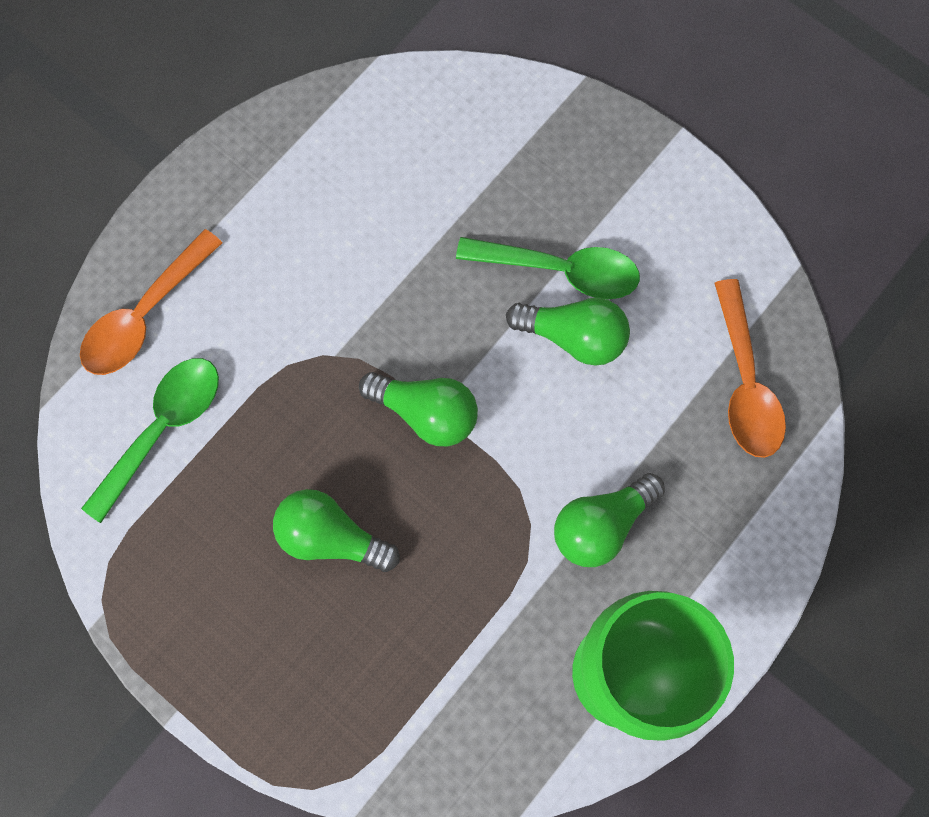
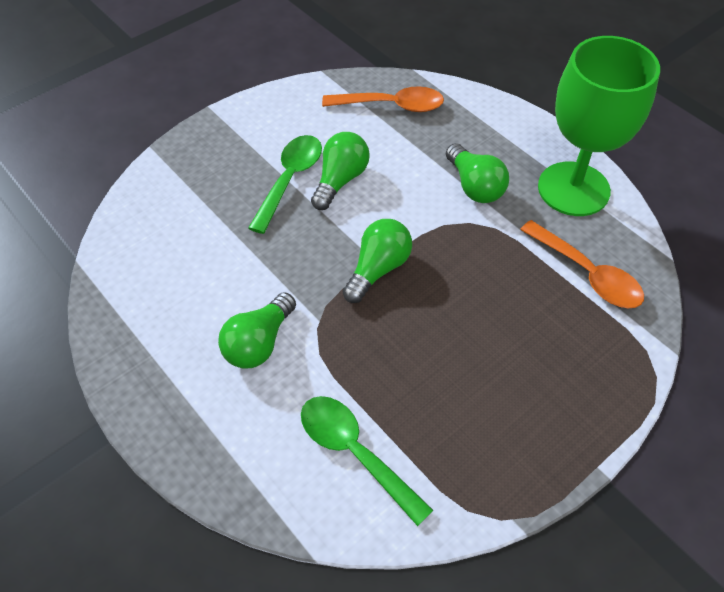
camera: 80 degrees left, 20 degrees down
(145, 315) = (247, 457): orange spoon -> orange spoon (587, 274)
(330, 537) = (464, 341): green light bulb -> green light bulb (259, 343)

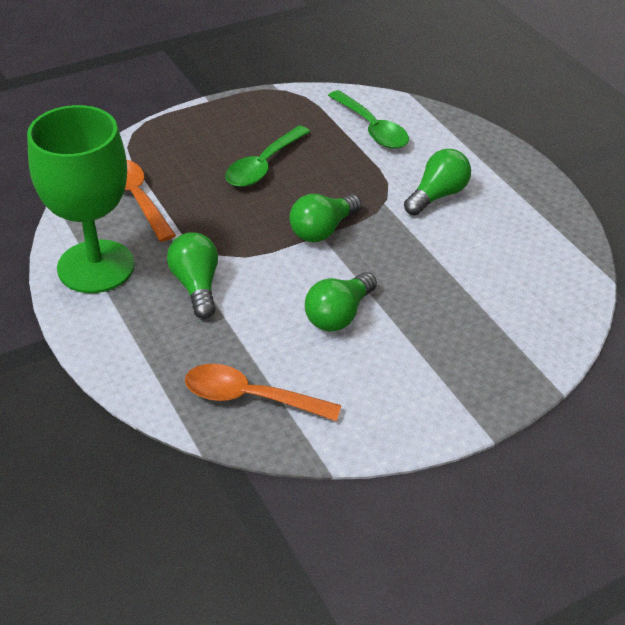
camera: 170 degrees left, 10 degrees down
(290, 180) = (395, 324): green spoon -> green spoon (263, 165)

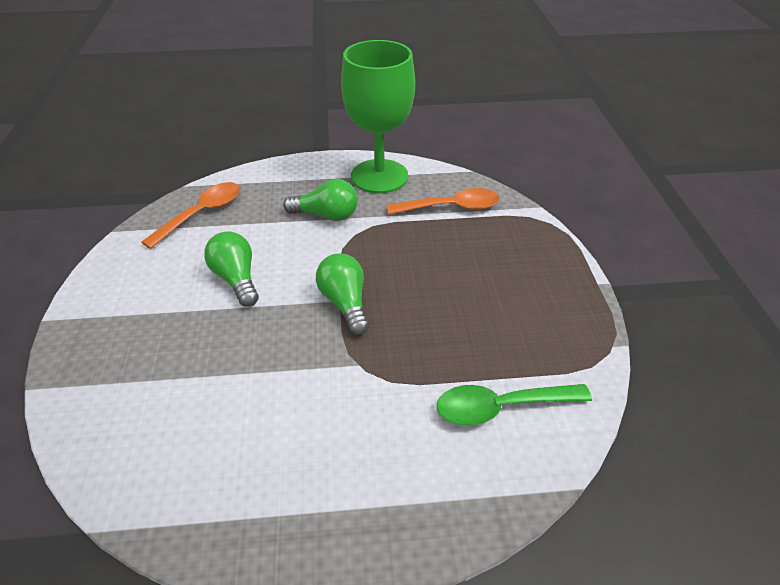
camera: 115 degrees right, 0 degrees up
(263, 165) = (464, 292): green spoon -> none
(437, 195) = (344, 418): green light bulb -> none

